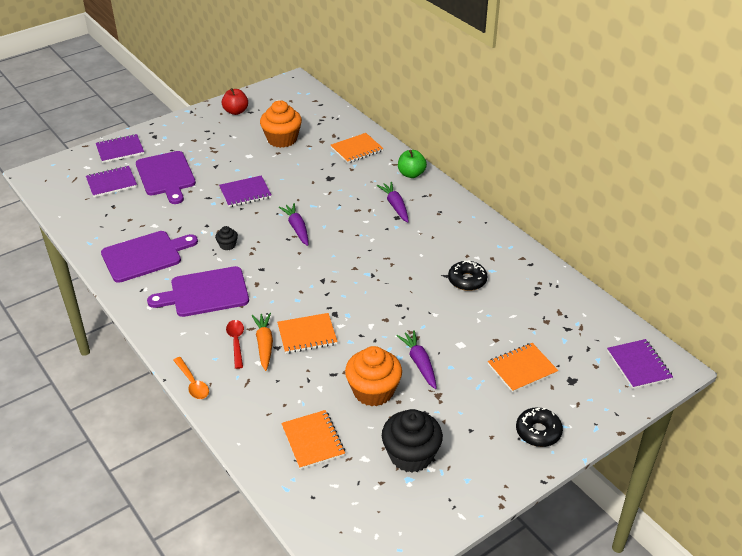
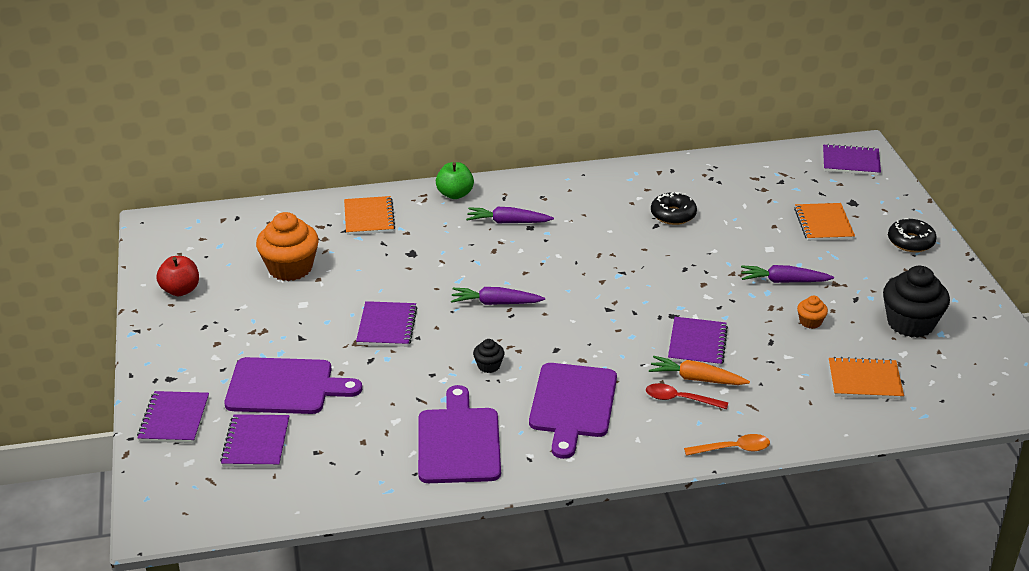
camera: 65 degrees left, 5 degrees down
(307, 335) = (697, 344): orange notebook -> purple notebook
(373, 391) = (810, 322): orange cupcake -> orange cupcake, size x0.47

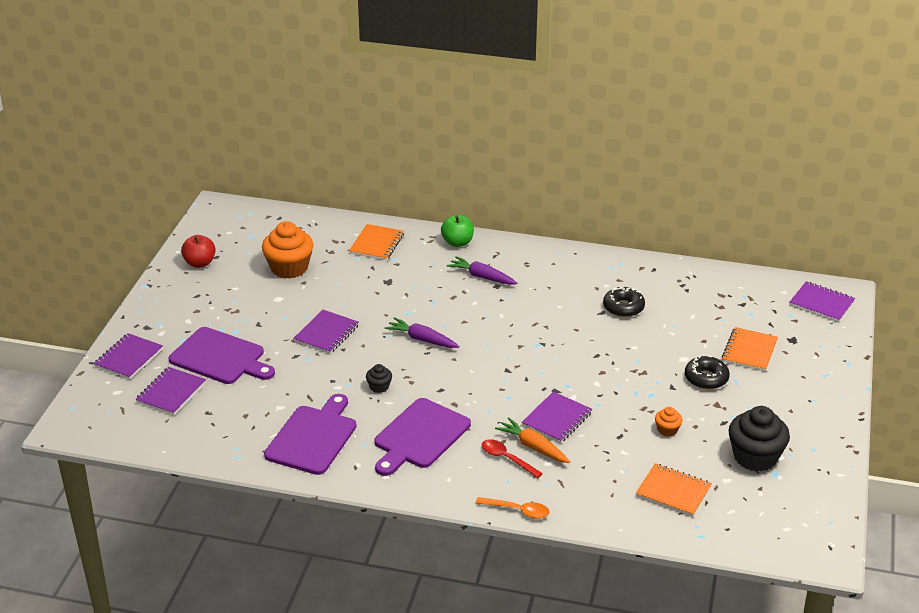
camera: 25 degrees right, 0 degrees up
(784, 281) = (673, 390): purple carrot -> none
(910, 242) = (816, 388): black donut -> black donut (706, 378)

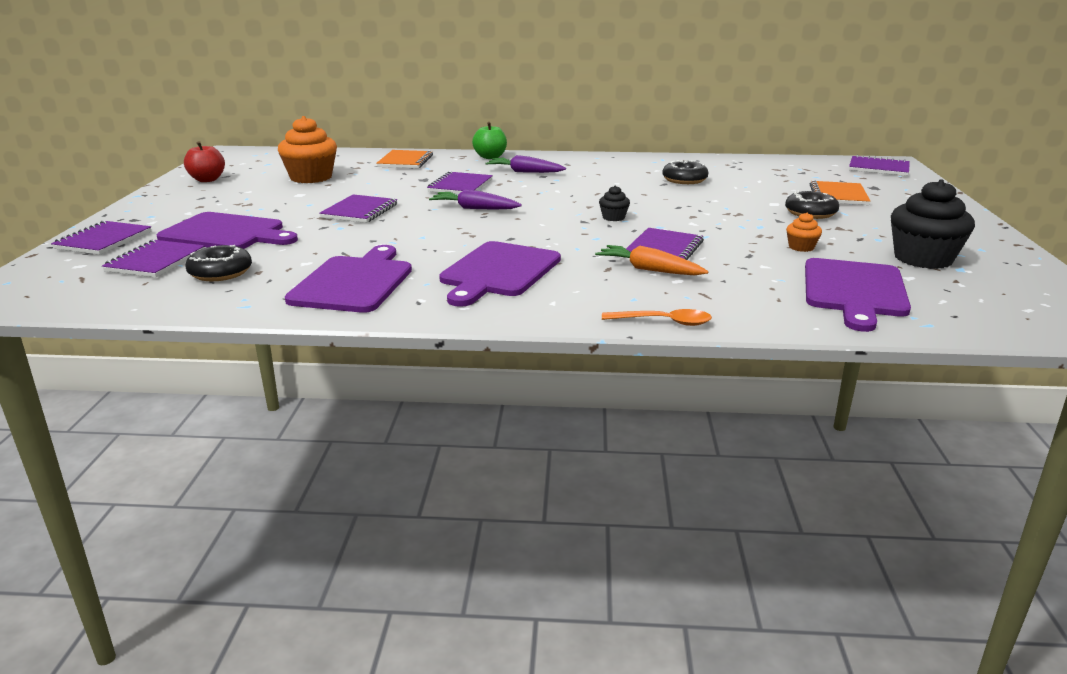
camera: 10 degrees left, 10 degrees down
(218, 413) = (220, 273): none -> black donut
(379, 387) = (433, 240): black cupcake -> black cupcake (613, 217)
(418, 298) = (460, 186): none -> purple notebook
(507, 459) = (621, 281): red spoon -> none
(673, 491) = (854, 291): orange notebook -> purple cutting board

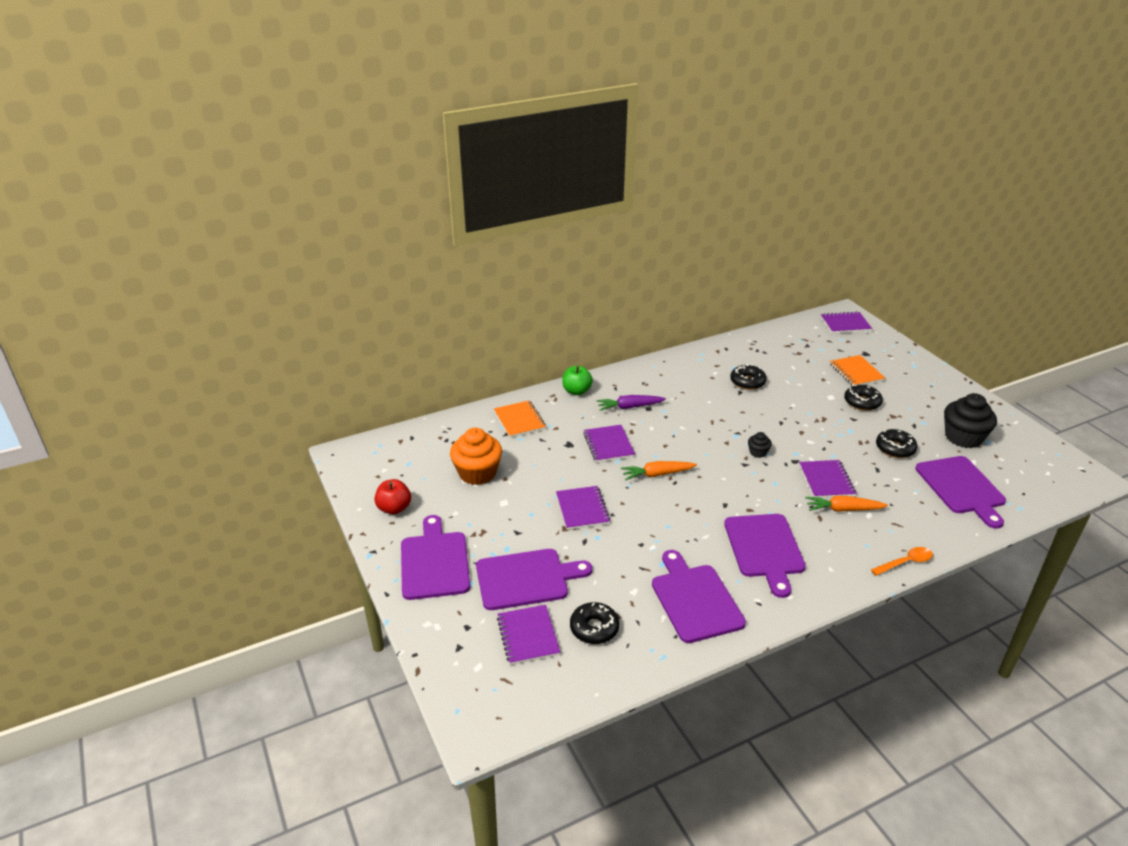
camera: 30 degrees left, 10 degrees up
(103, 240) = (445, 628): purple notebook -> none
(175, 209) = (434, 562): none -> purple cutting board
(474, 208) = (657, 474): purple carrot -> orange carrot
(801, 247) = (895, 448): orange cupcake -> black donut

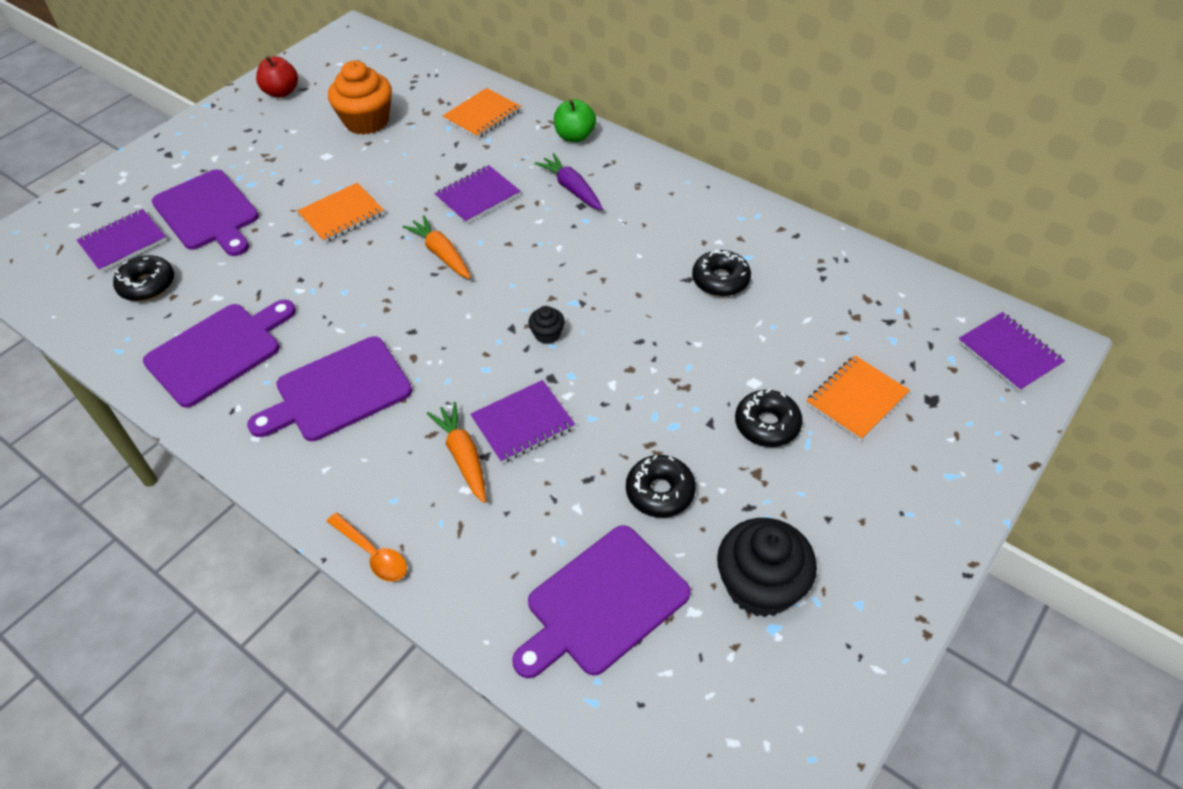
camera: 65 degrees right, 15 degrees up
(434, 562) = (211, 146): purple cutting board -> none
(582, 509) = (342, 215): purple notebook -> orange notebook

